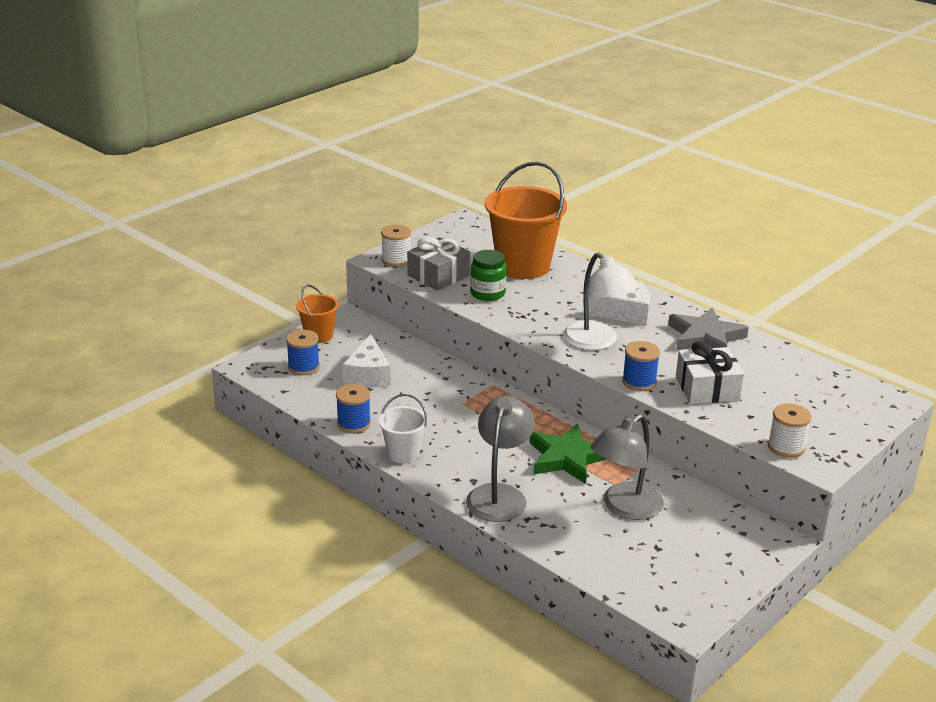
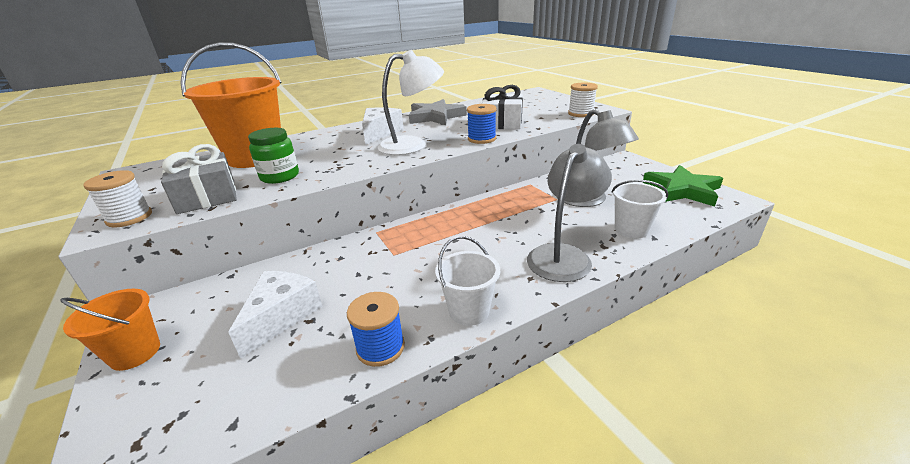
camera: 70 degrees left, 0 degrees up
(303, 367) = (194, 385): blue spool -> none
(368, 375) = (281, 316): white cheese -> white cheese turned 90 degrees counterclockwise
(499, 495) = (563, 255): grey lamp -> grey lamp turned 90 degrees clockwise
(567, 458) = (513, 213): green star -> green star (682, 190)
(568, 537) = (631, 230): none -> white bucket

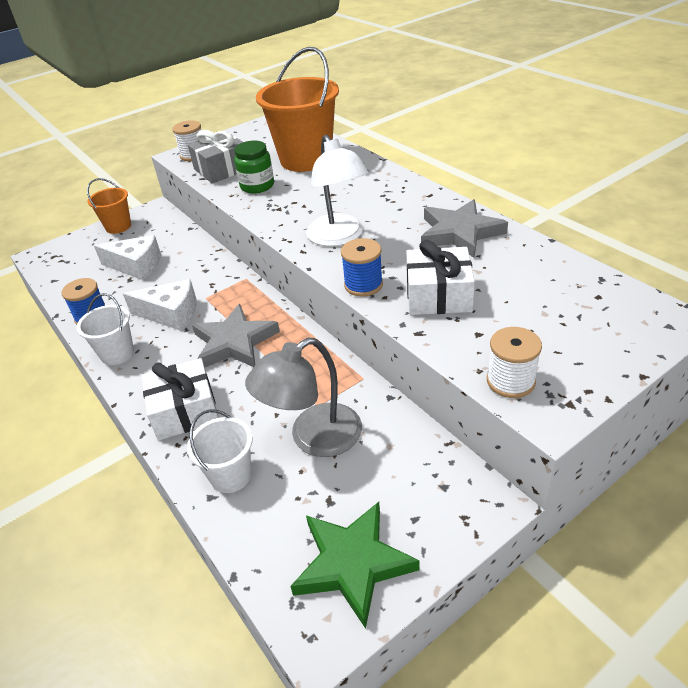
camera: 85 degrees right, 10 degrees up
(380, 133) = (383, 206): white cheese -> white cheese (171, 314)
(474, 234) = (234, 342): none -> grey star
(563, 255) = (185, 411): grey lamp -> white gift

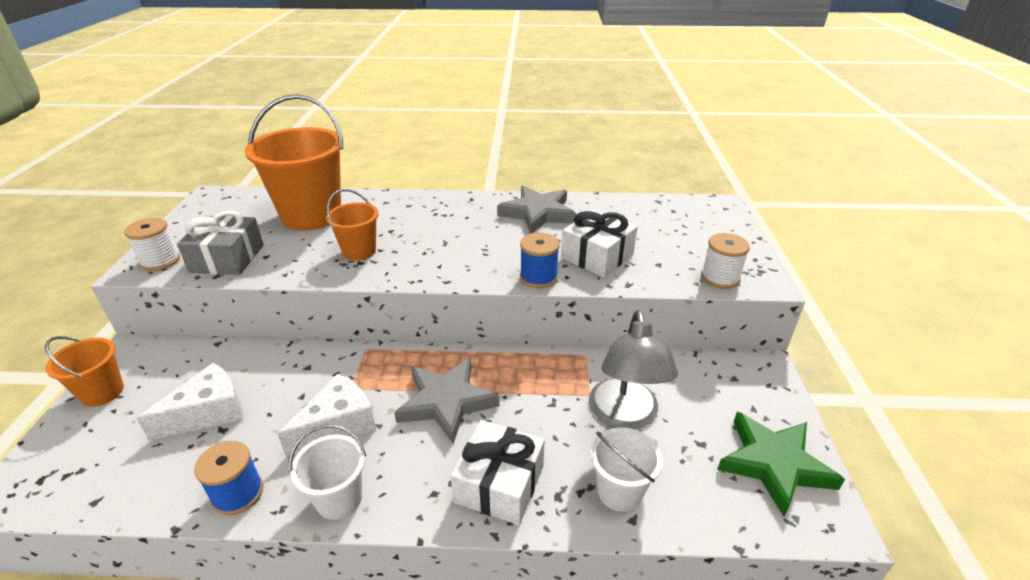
camera: 55 degrees left, 5 degrees down
(257, 186) = (300, 255): green jar -> none
(290, 200) = (359, 251): none -> orange bucket
(339, 237) = (458, 257): white lamp -> none

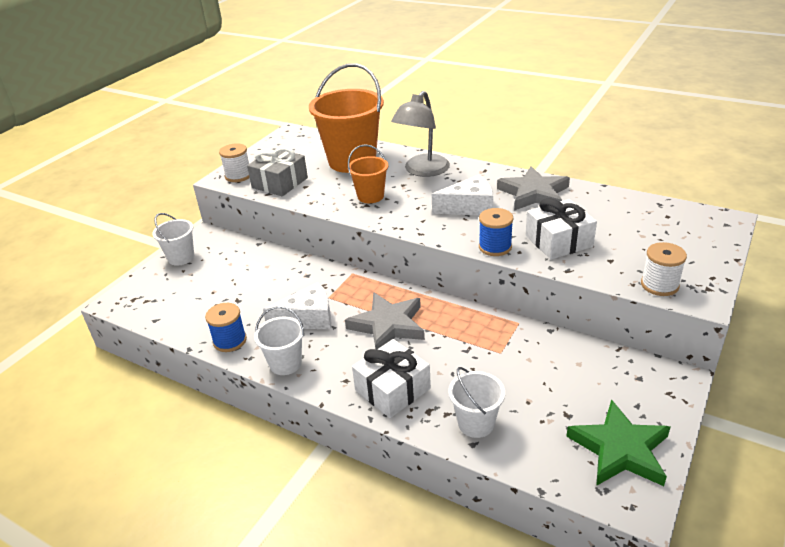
camera: 30 degrees right, 0 degrees up
(102, 392) = (181, 257): orange bucket -> white bucket
(208, 412) = (234, 287): white cheese -> white cheese (469, 207)
(624, 416) = (518, 376): grey lamp -> grey lamp (422, 171)

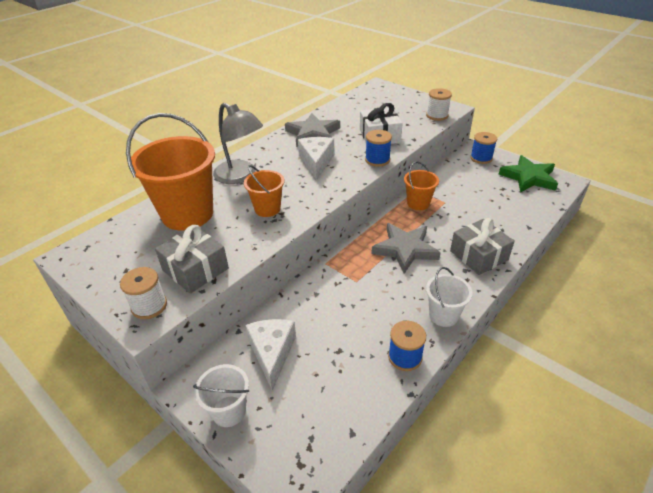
camera: 80 degrees left, 5 degrees up
(308, 318) = (384, 297): white cheese -> white cheese (272, 353)
(392, 389) = (478, 255): white gift -> grey gift
(476, 423) = (511, 223): white bucket -> none
(486, 327) = (418, 203): none -> orange bucket
(650, 387) = (481, 158): none -> blue spool

